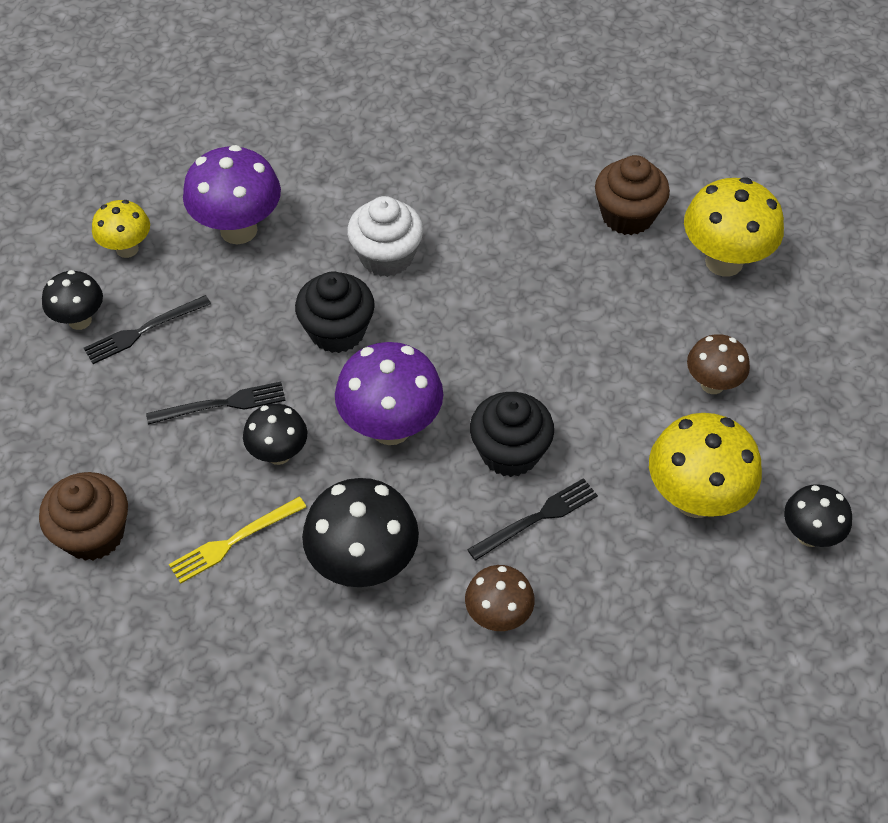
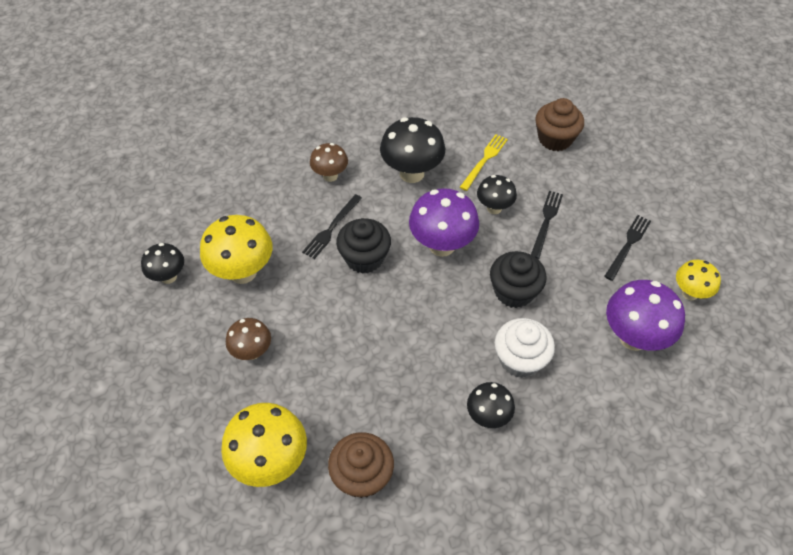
camera: 155 degrees right, 0 degrees up
(80, 320) = (670, 236): black mushroom -> black mushroom (488, 416)
(222, 404) = (546, 221): black fork -> black fork turned 150 degrees clockwise

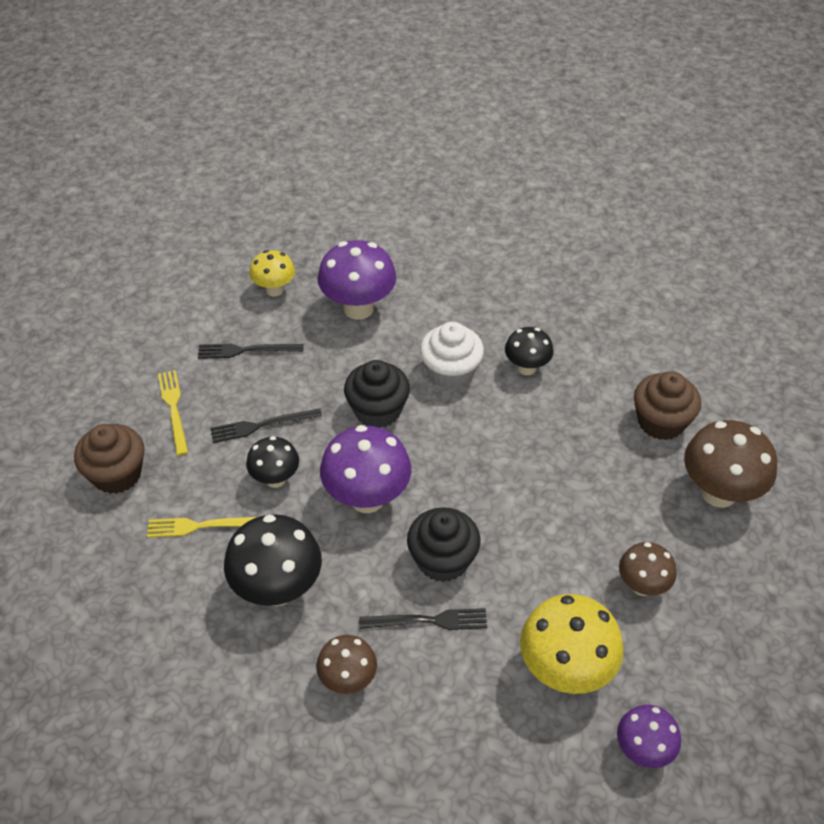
camera: 125 degrees left, 5 degrees down
(168, 277) = (642, 750): black mushroom -> purple mushroom
(270, 462) = (718, 493): yellow mushroom -> brown mushroom
(594, 184) = (174, 409): none -> yellow fork

